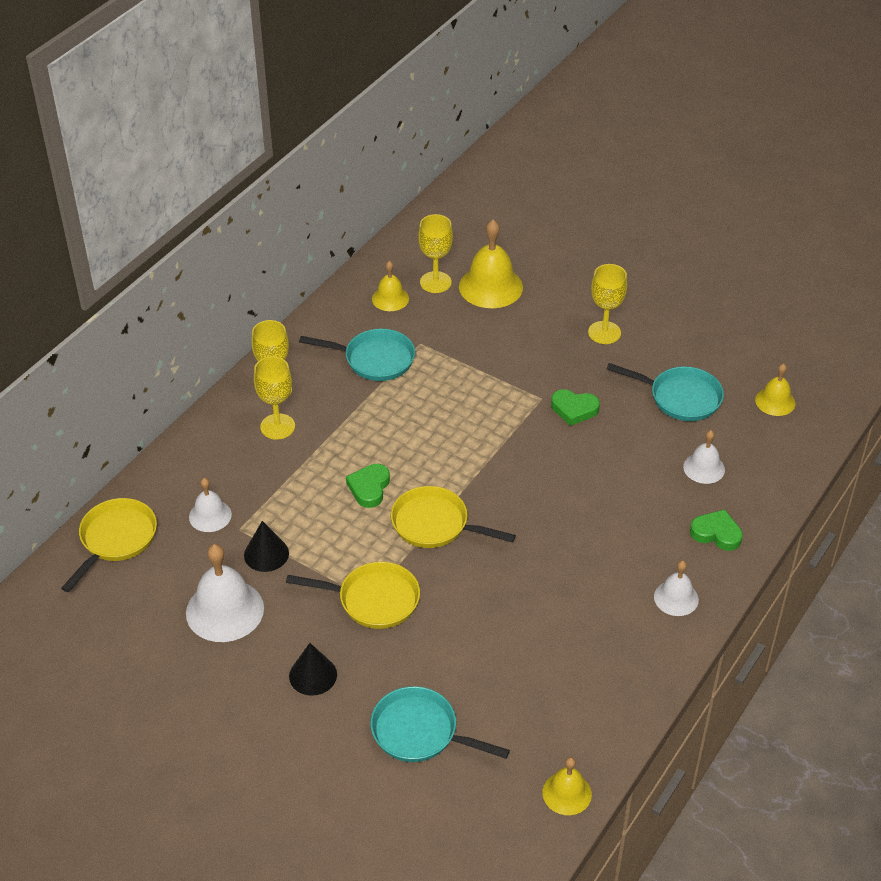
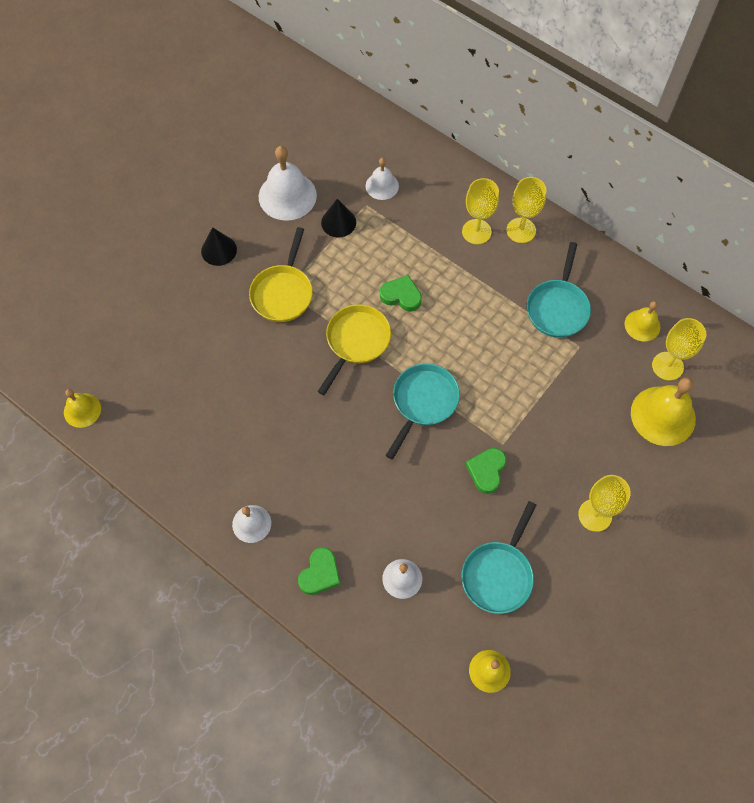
camera: 95 degrees right, 20 degrees up
(116, 539) = (364, 128): yellow pan -> none
(420, 732) = (155, 316): turquoise pan -> turquoise pan (423, 402)

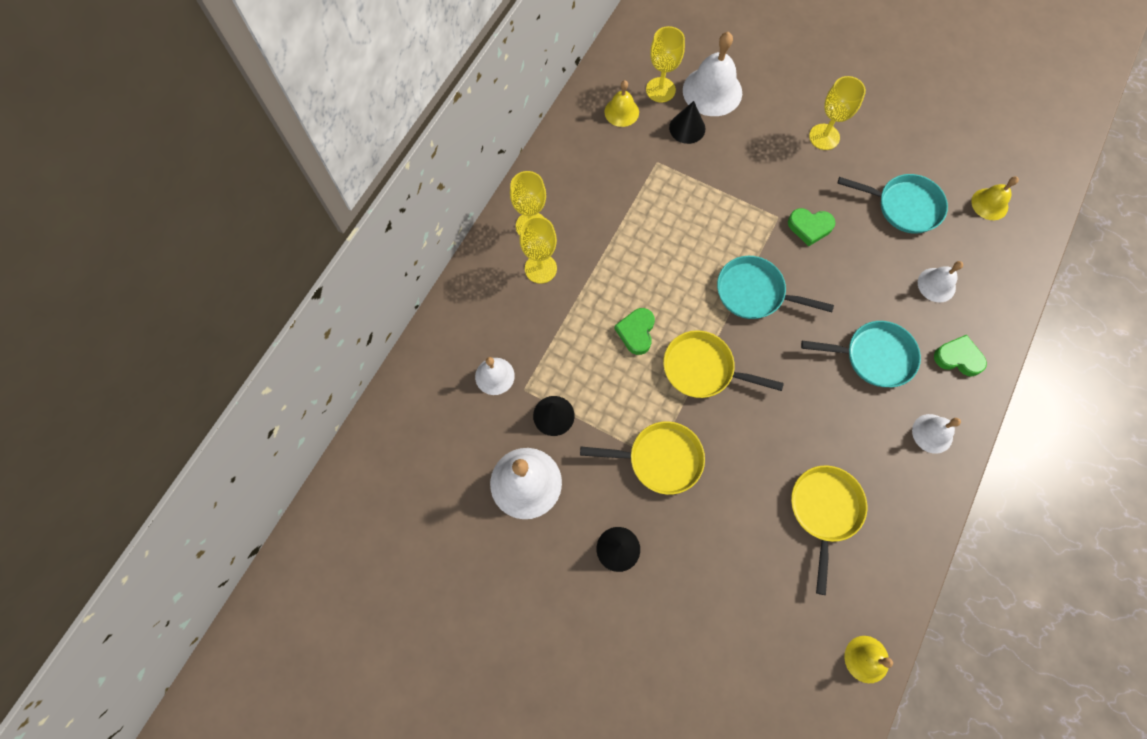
camera: 100 degrees left, 5 degrees up
(207, 410) = (824, 510): none -> yellow pan
(557, 308) = (618, 184): turquoise pan -> turquoise pan (874, 356)
(617, 381) = (687, 128): none -> black cone
(663, 415) = (712, 91): yellow bell -> white bell

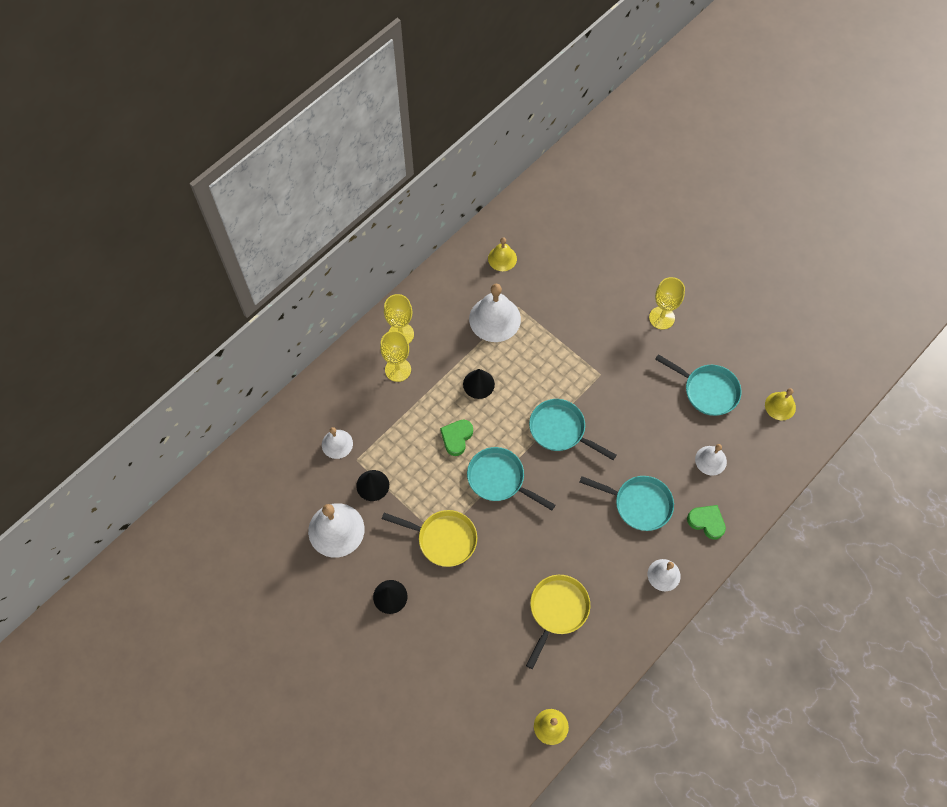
camera: 15 degrees right, 5 degrees down
(660, 90) = (540, 247): yellow goblet -> none
(687, 128) = (551, 284): black cone -> black cone (478, 384)
(702, 369) = (499, 479): yellow pan -> turquoise pan
(712, 91) = (582, 258): white bell -> white bell (495, 319)
(809, 227) = (623, 389): green heart -> none

